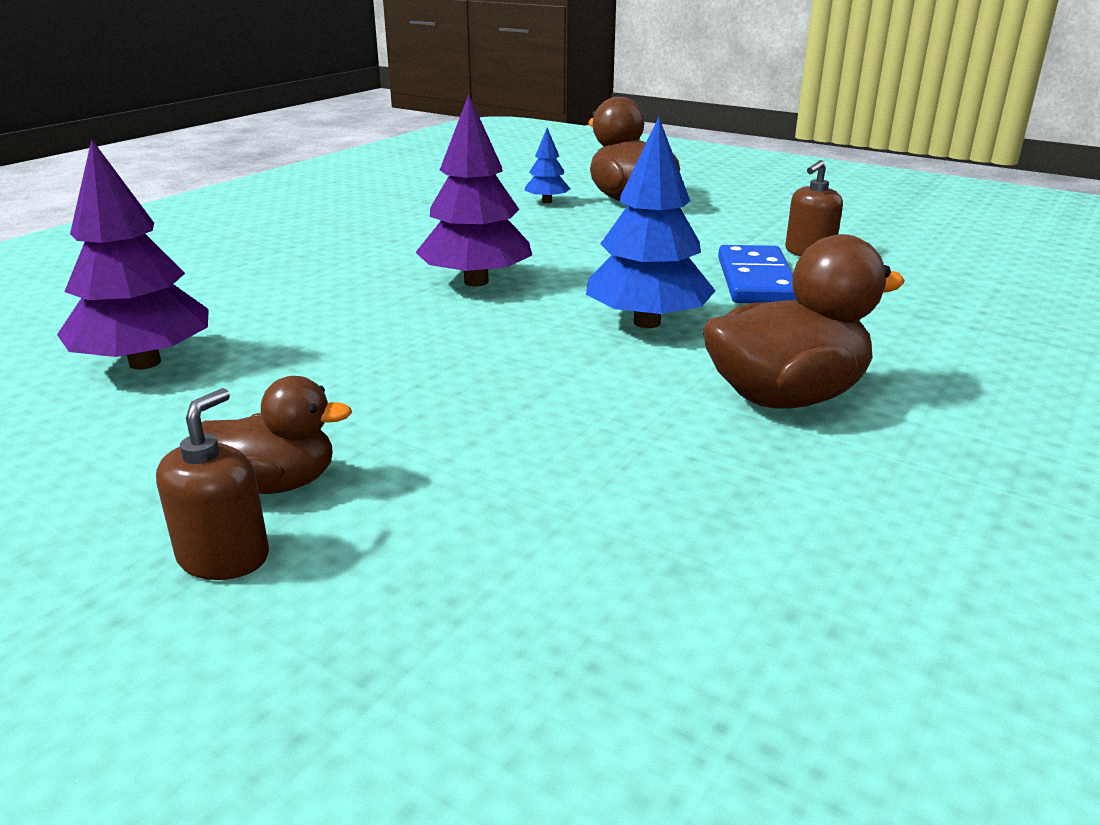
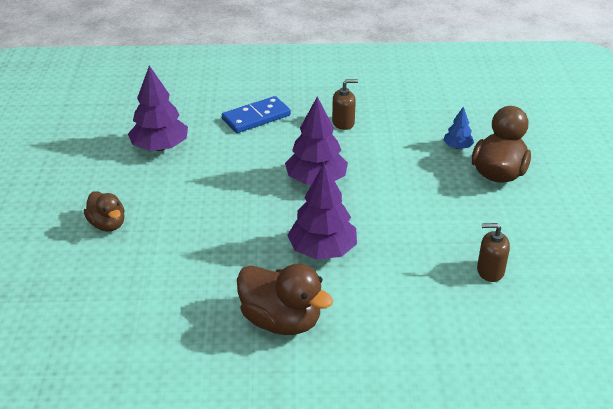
camera: 55 degrees right, 10 degrees up
(224, 557) = (63, 238): brown soap dispenser -> brown soap dispenser (343, 123)
(647, 322) = (322, 250): blue tree -> purple tree
(756, 280) = (419, 266): blue domino -> blue domino (256, 117)

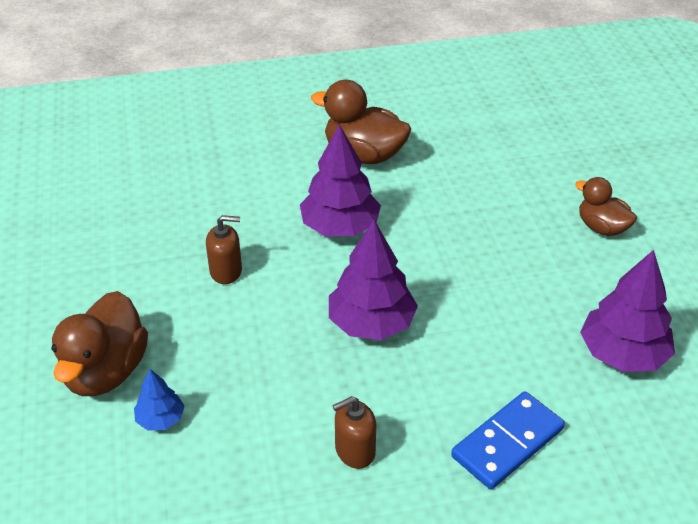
camera: 170 degrees right, 5 degrees up
(490, 271) = (149, 226): brown soap dispenser -> brown soap dispenser (226, 271)

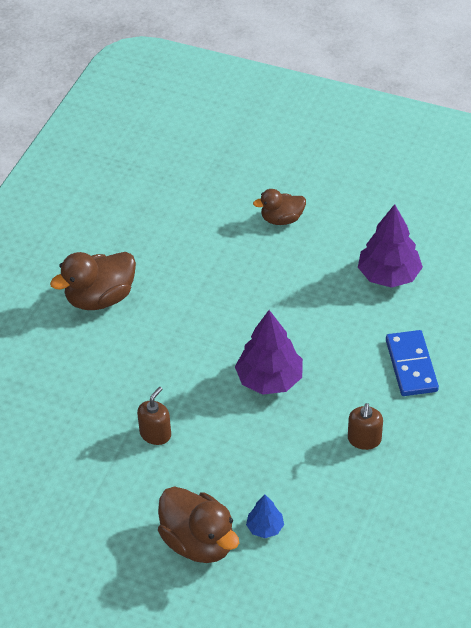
camera: 55 degrees left, 5 degrees up
(340, 227) = (165, 350): purple tree -> none

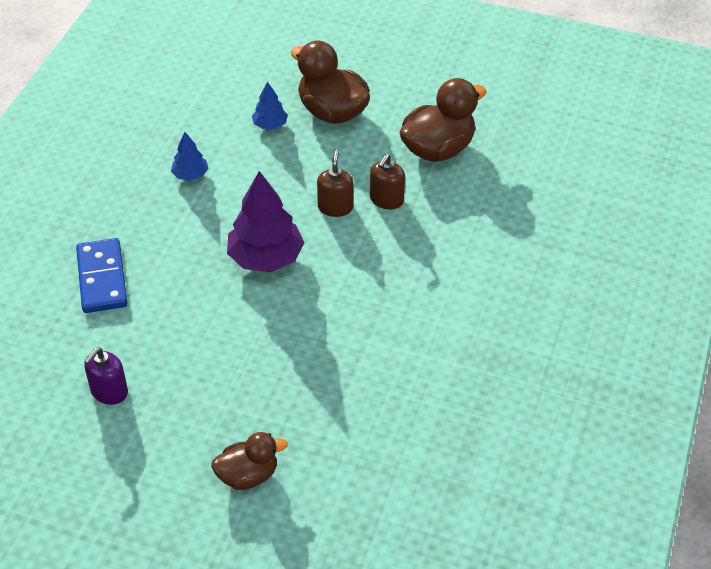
camera: 175 degrees right, 0 degrees up
(100, 298) = (480, 348): brown duck -> brown duck (438, 149)
(343, 468) = (190, 175): none -> blue tree
(364, 439) = (166, 201): brown soap dispenser -> brown soap dispenser (335, 207)
(388, 275) = (109, 392): purple tree -> purple soap dispenser

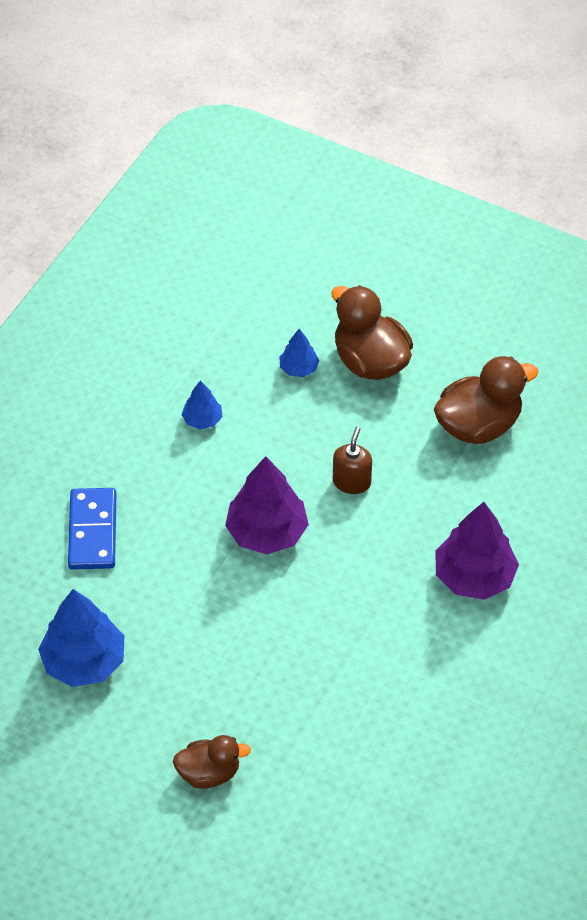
camera: 10 degrees right, 5 degrees up
(109, 392) = (84, 661): purple soap dispenser -> blue tree
(386, 200) = (409, 480): brown soap dispenser -> none
(463, 269) = (474, 577): none -> purple tree

